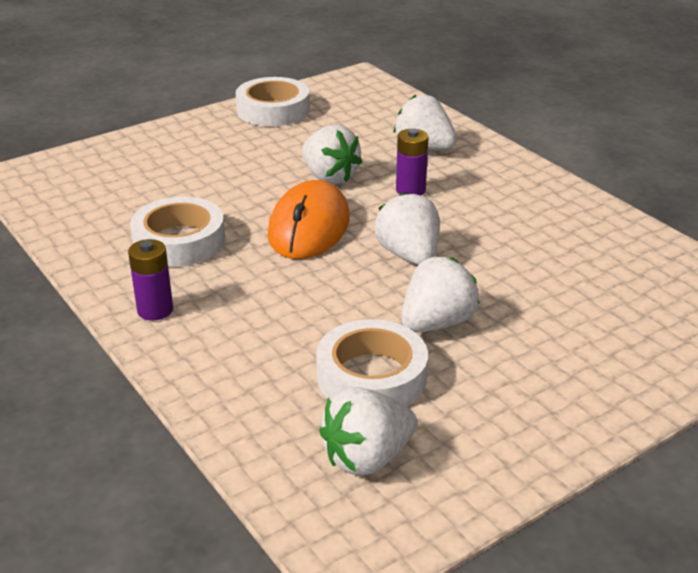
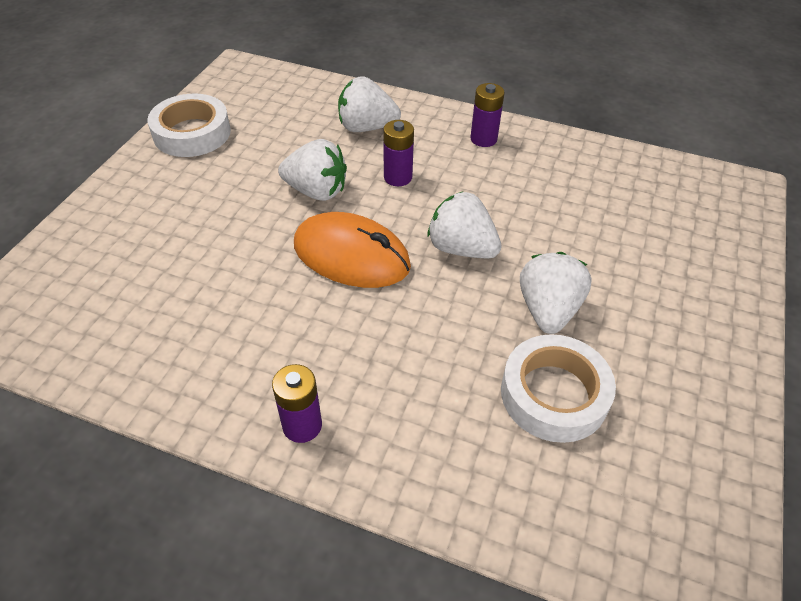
camera: 35 degrees left, 15 degrees up
(179, 241) = (246, 328): white tape -> none
(309, 227) = (351, 255): orange mouse -> orange mouse turned 45 degrees counterclockwise
(367, 458) = (631, 484): white strawberry -> none
(526, 189) = (483, 139): none -> purple battery

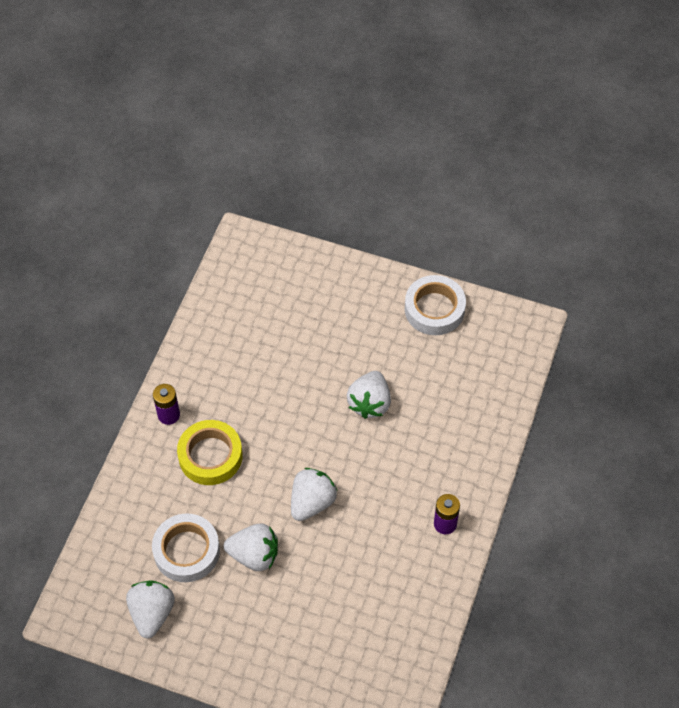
camera: 90 degrees right, 10 degrees up
(351, 255) = (302, 431): orange mouse -> none
(366, 127) = (453, 432): white strawberry -> white strawberry (152, 613)
(385, 364) = (210, 456): none -> yellow tape
(398, 177) = (389, 458): purple battery -> none

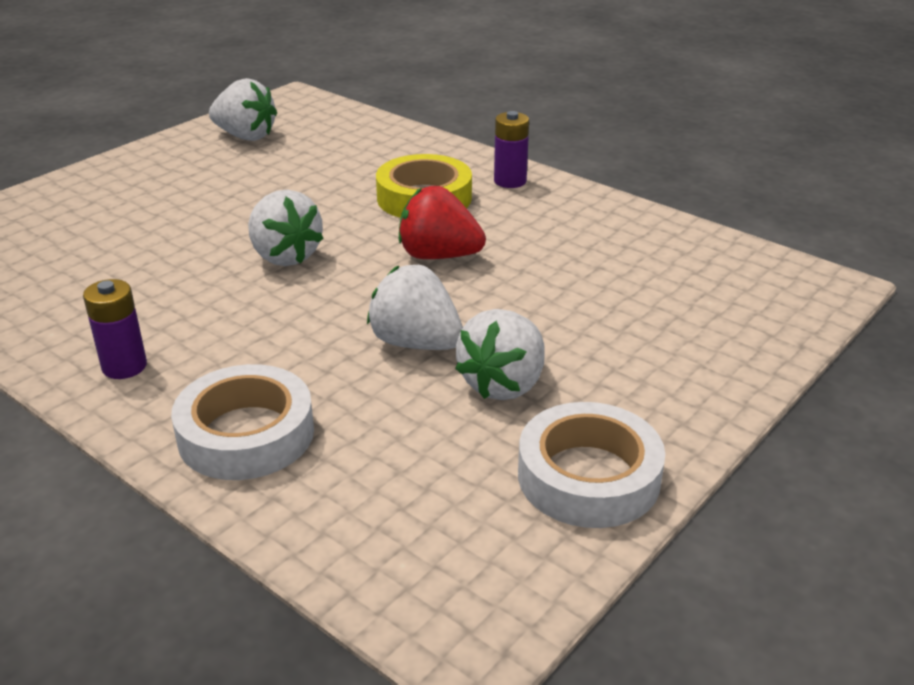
camera: 110 degrees right, 25 degrees down
(186, 551) = (302, 164): white tape -> white tape (246, 434)
(254, 555) = (250, 202): white strawberry -> white strawberry (504, 384)
(280, 422) = (438, 256): none -> red strawberry

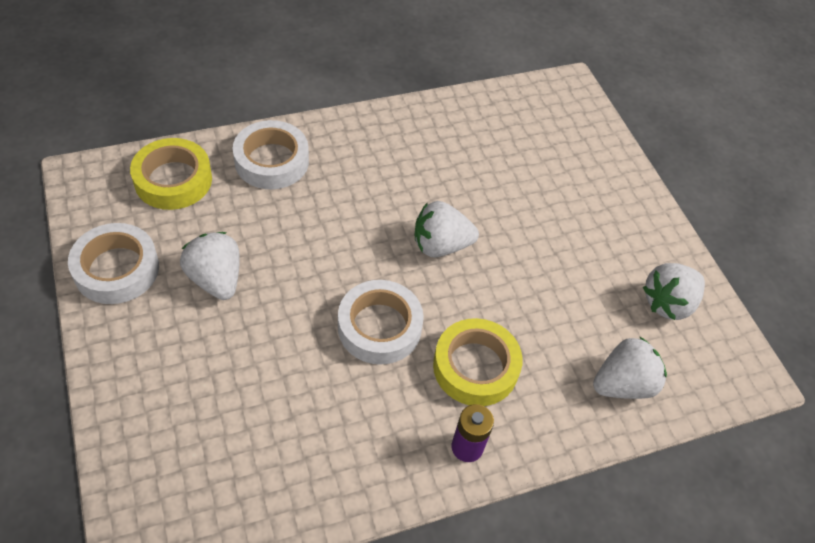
camera: 115 degrees right, 20 degrees up
(124, 366) = (369, 138): purple battery -> none
(375, 515) = (173, 180): none -> yellow tape
(416, 343) = (288, 261): white strawberry -> white strawberry (623, 384)
(438, 256) = (379, 327): red strawberry -> white tape

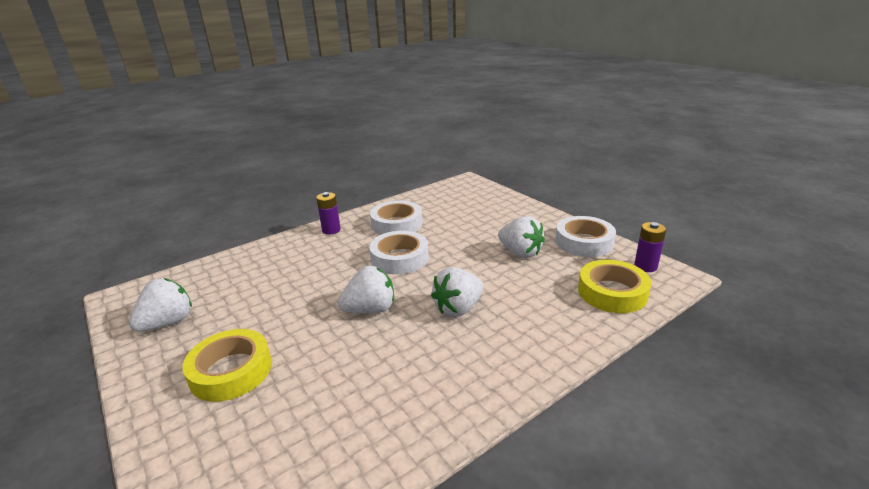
camera: 170 degrees right, 25 degrees down
(95, 201) = (645, 266): none -> purple battery
(271, 161) = (552, 328): white tape -> white tape (397, 224)
(475, 367) = (330, 256): yellow tape -> yellow tape (231, 371)
(623, 384) = (226, 271): white strawberry -> white strawberry (458, 308)

